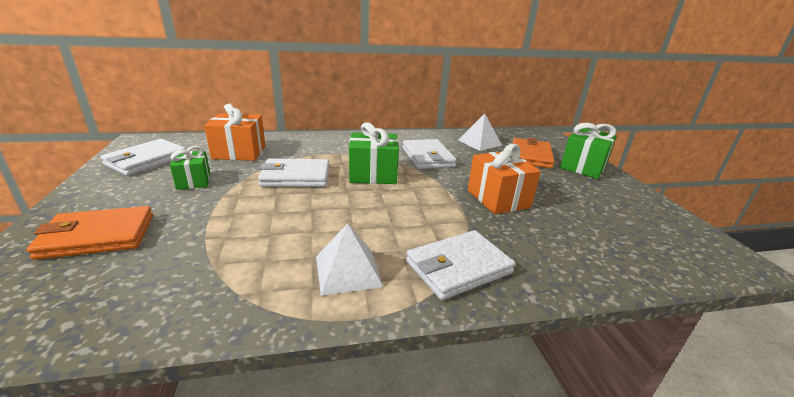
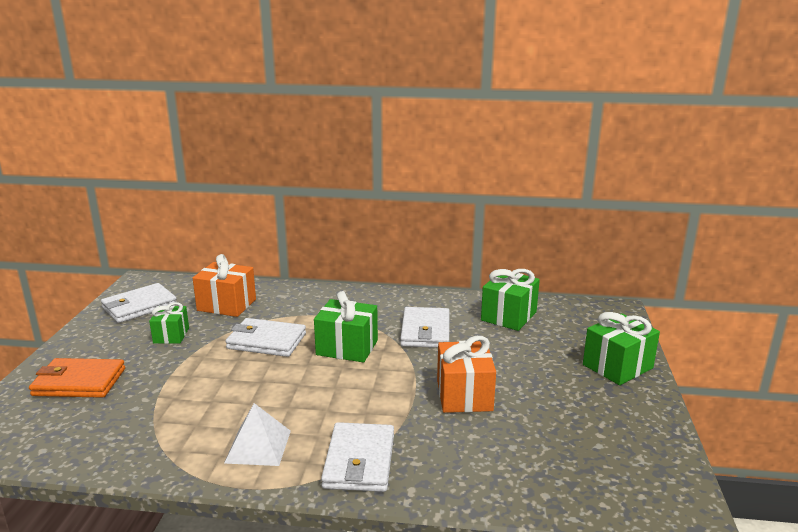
camera: 20 degrees right, 5 degrees down
(458, 267) = (359, 461): white wallet -> white wallet turned 75 degrees counterclockwise
(479, 142) = (508, 316): white pyramid -> green gift
(530, 156) = (560, 342): orange wallet -> none

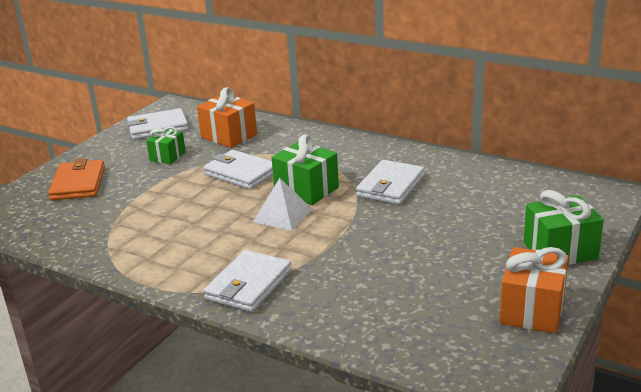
camera: 25 degrees right, 5 degrees up
(79, 382) = (78, 183): orange wallet -> orange wallet turned 60 degrees clockwise
(258, 446) = (178, 257): white pyramid -> white pyramid (283, 215)
(464, 395) = (381, 249): orange gift -> orange gift (532, 310)
(508, 316) = (487, 184): green gift -> none

